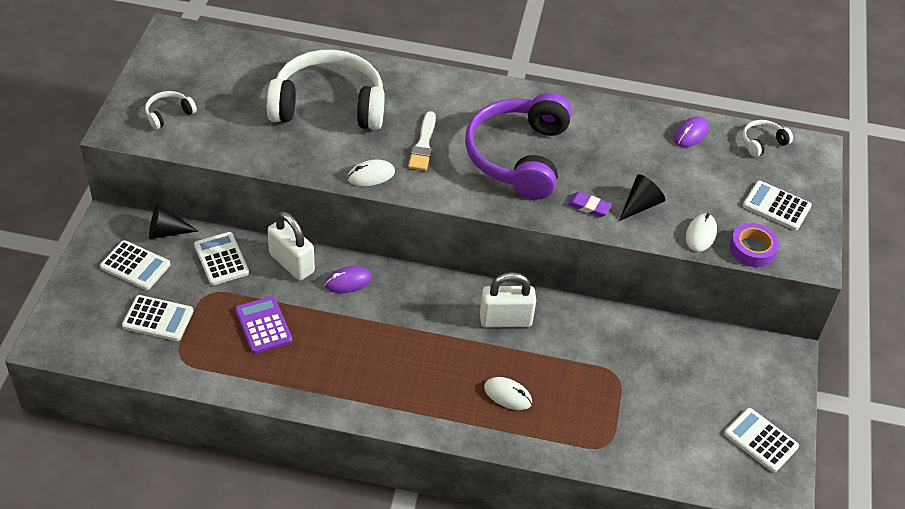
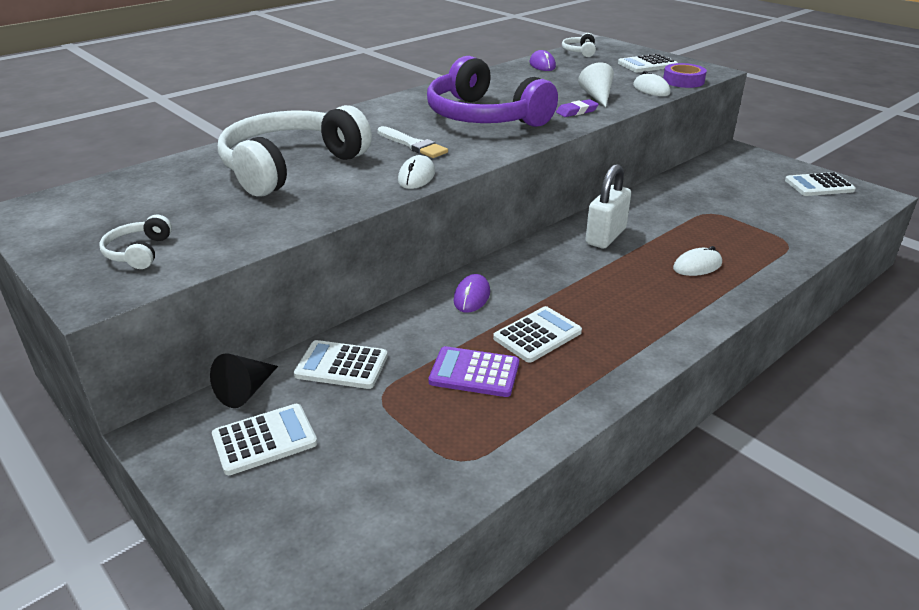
camera: 50 degrees left, 15 degrees down
(158, 319) = (375, 454): white calculator -> white calculator (537, 335)
(291, 263) = (406, 321): white padlock -> none
(640, 205) = (597, 97): black cone -> white cone

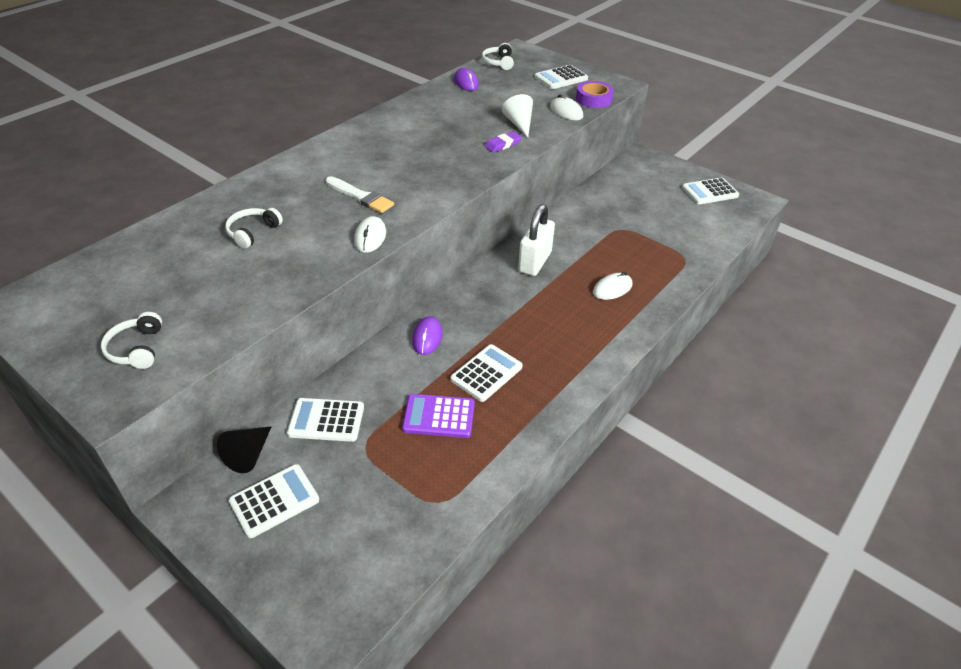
camera: 10 degrees left, 10 degrees up
(290, 167) = (253, 232): white headphones -> white headphones, size x0.41
(484, 117) = (420, 156): purple headphones -> none

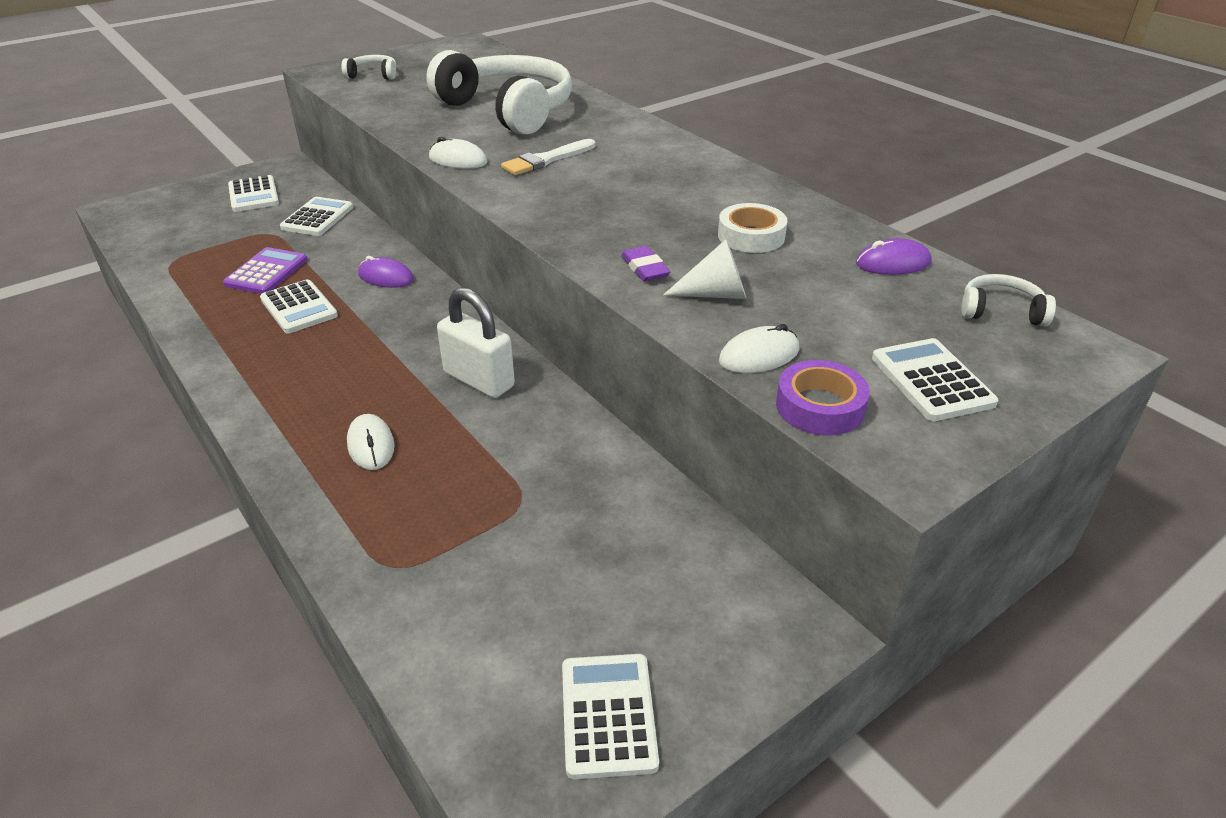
camera: 105 degrees right, 5 degrees down
(248, 455) = (312, 186): black cone -> none
(253, 232) = (508, 110): white headphones -> white headphones, size x2.44
(452, 117) = (751, 236): none -> white tape

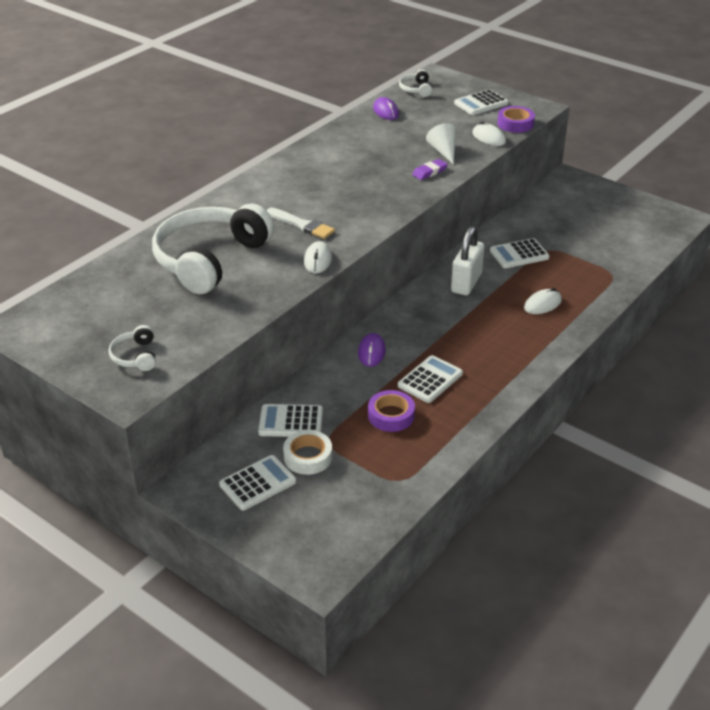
camera: 105 degrees left, 0 degrees up
(267, 272) = (391, 415): purple calculator -> purple tape
(608, 715) = (636, 211): white calculator -> white calculator (519, 254)
(751, 236) = (376, 147): white tape -> white tape (308, 457)

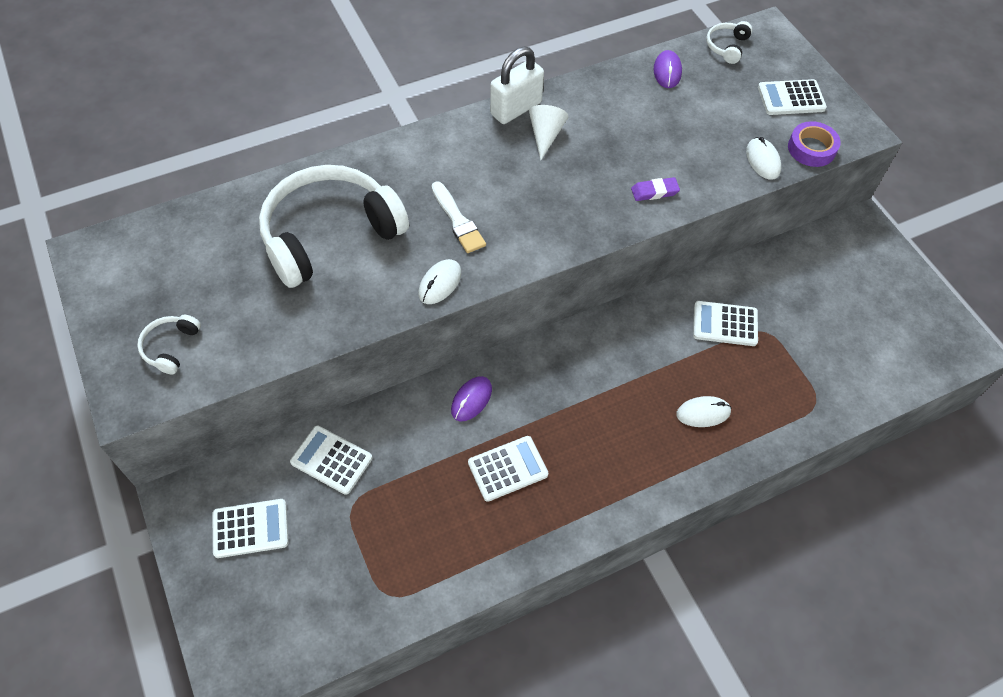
camera: 25 degrees right, 20 degrees up
(308, 457) = (319, 517): white tape -> none
(391, 415) = (435, 500): purple tape -> none
(443, 151) = (693, 163): white cone -> white cone (545, 135)
(466, 283) = (636, 342): white padlock -> white padlock (516, 108)

